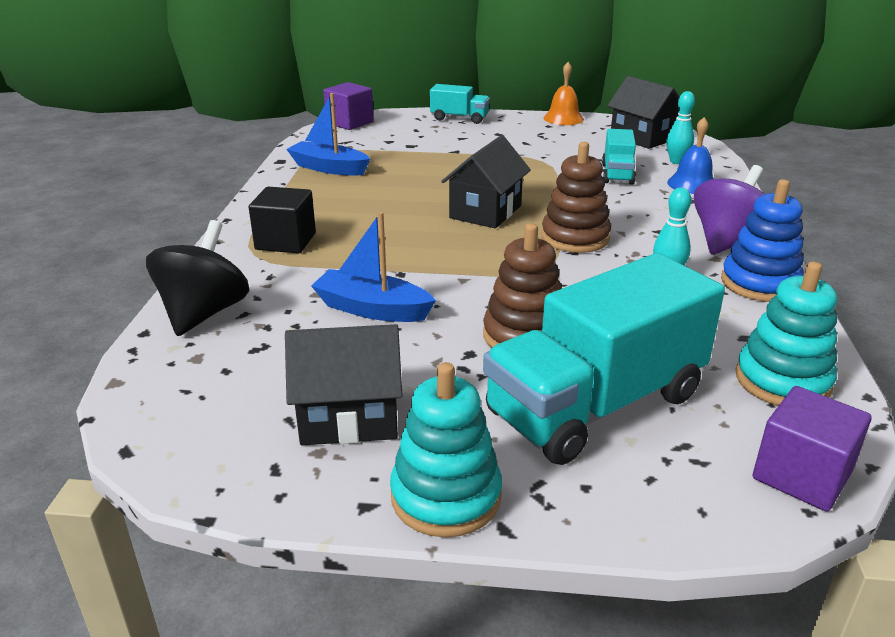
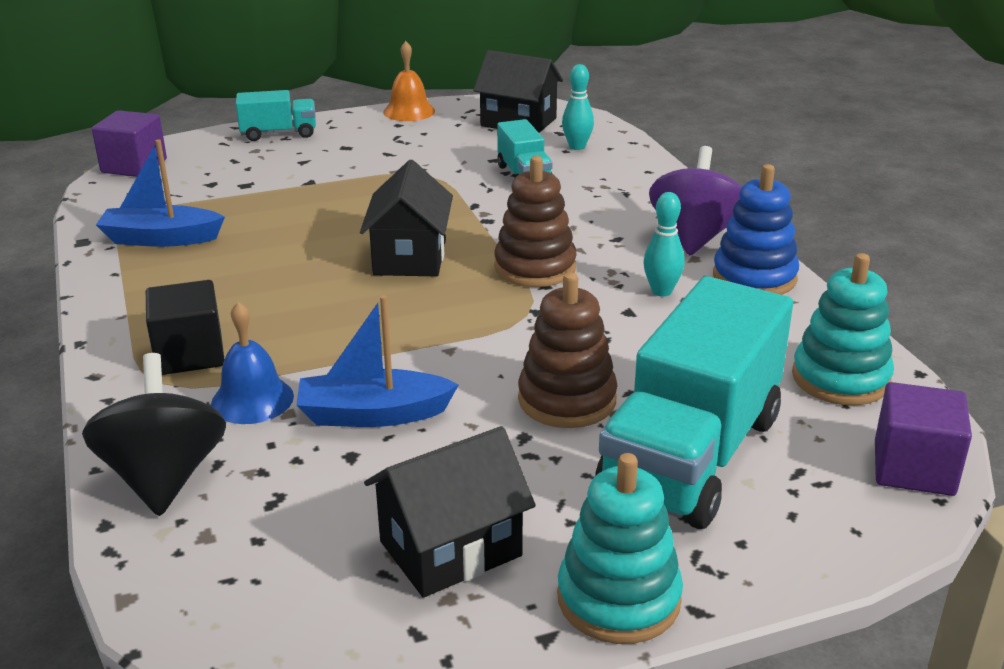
camera: 25 degrees left, 0 degrees up
(692, 184) = (612, 173): blue bell -> blue bell (252, 399)

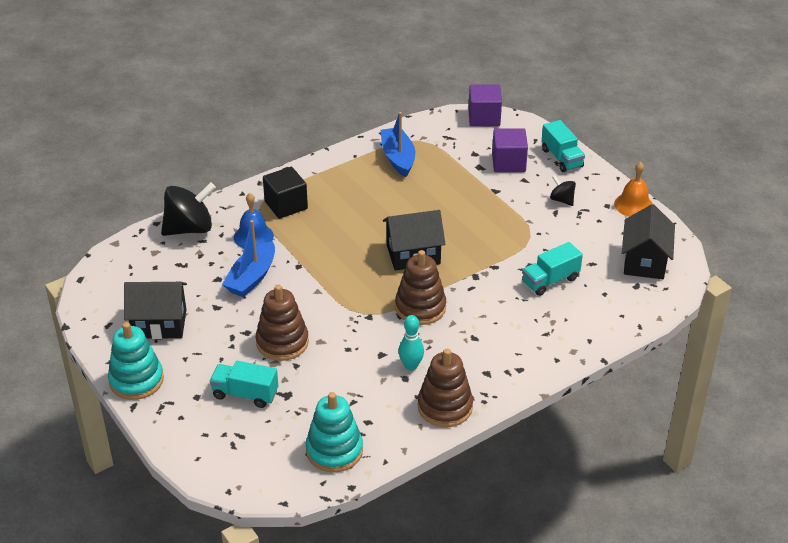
camera: 75 degrees right, 10 degrees up
(366, 146) = (562, 200): none -> black spinning top
(373, 414) = (252, 278): blue boat -> blue boat turned 135 degrees counterclockwise
(450, 548) = (159, 324): black house -> black house turned 45 degrees counterclockwise
(577, 147) = (614, 298): turquoise bowling pin -> none
(691, 455) = (245, 394): turquoise truck -> turquoise truck, size x0.49
(694, 237) = (492, 374): purple spinning top -> none
(754, 277) = (445, 407): blue stacking toy -> brown stacking toy
(913, 468) = (253, 481): purple cube -> purple cube (508, 163)

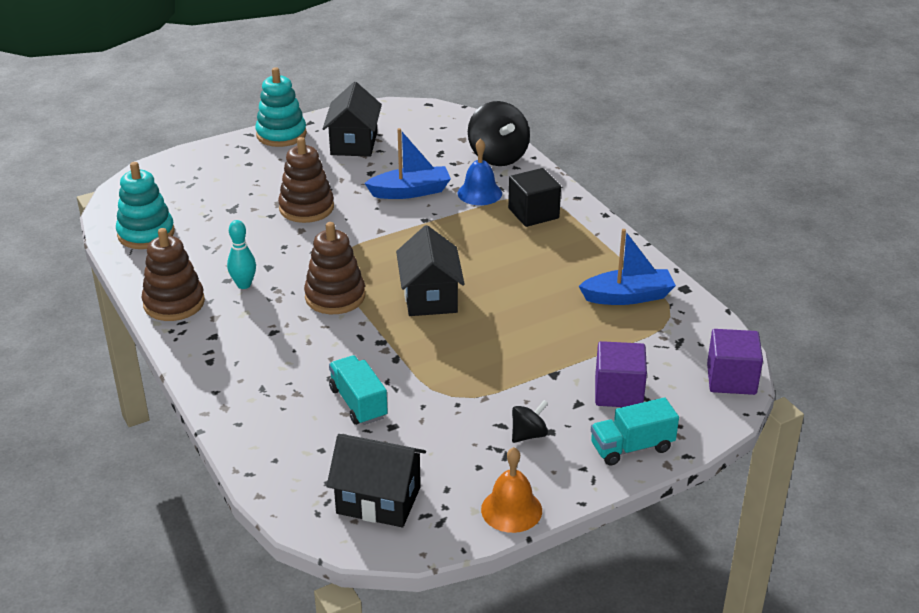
camera: 95 degrees right, 5 degrees down
(245, 394) = (241, 187): turquoise truck -> none
(252, 278) = (410, 191): blue boat -> blue boat turned 135 degrees clockwise

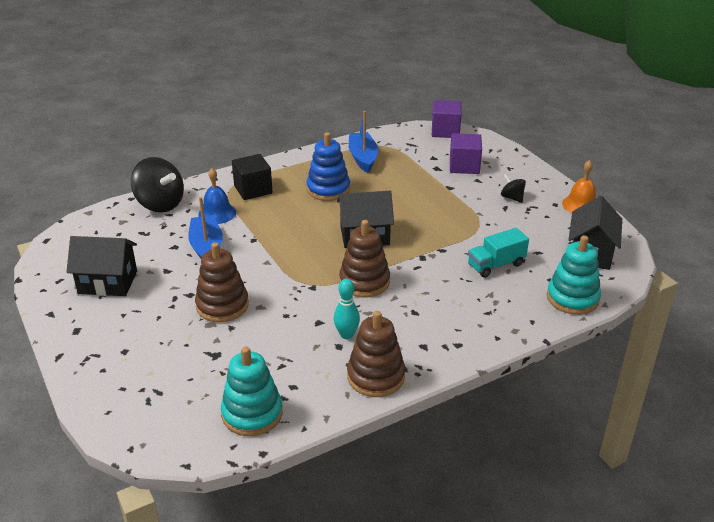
camera: 90 degrees left, 0 degrees up
(281, 134) = (69, 332): turquoise stacking toy -> turquoise stacking toy (572, 298)
(498, 157) = (160, 204): black spinning top -> black spinning top turned 60 degrees clockwise
(539, 268) = (328, 189): none -> blue stacking toy
(632, 447) = (514, 165): turquoise truck -> none

